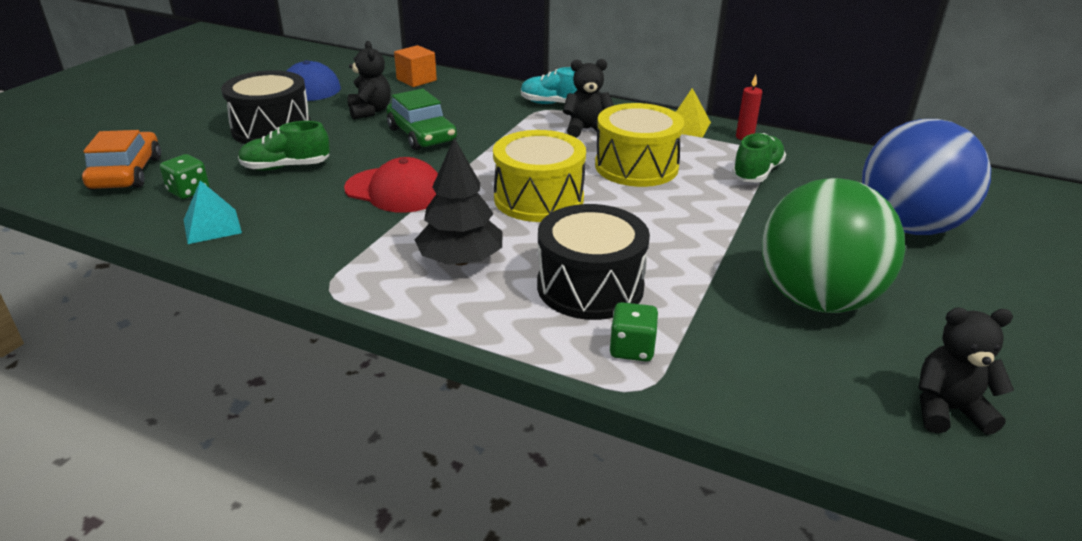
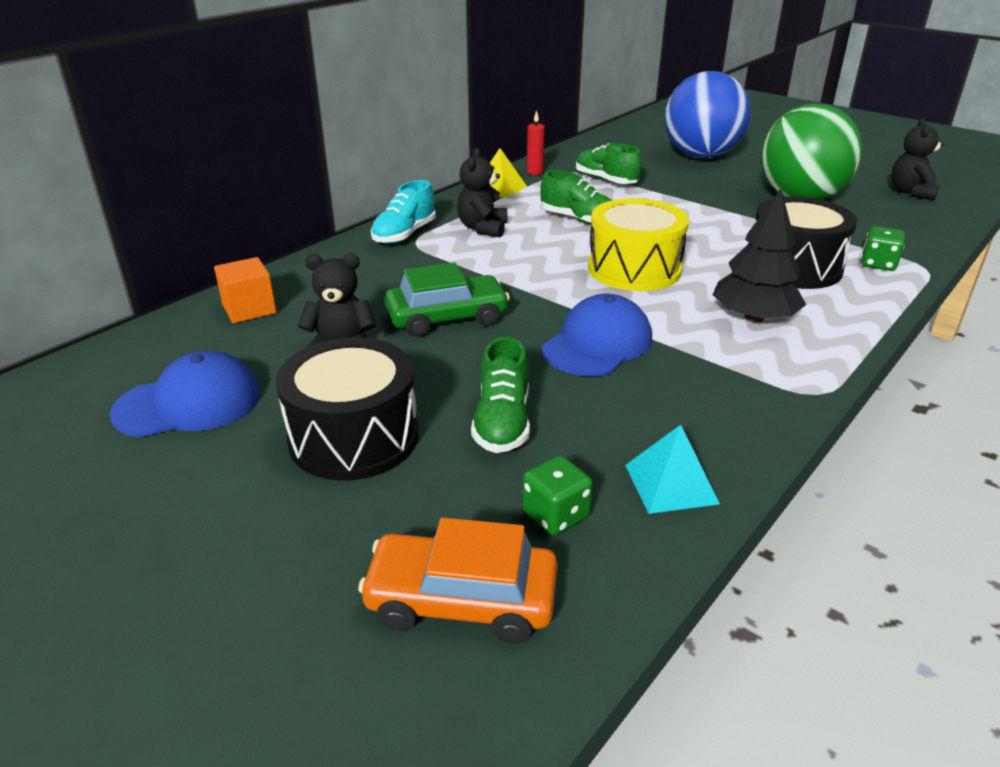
camera: 75 degrees left, 0 degrees up
(395, 191) = (597, 344): red cap -> blue cap
(636, 166) = (578, 220): yellow drum -> green shoe

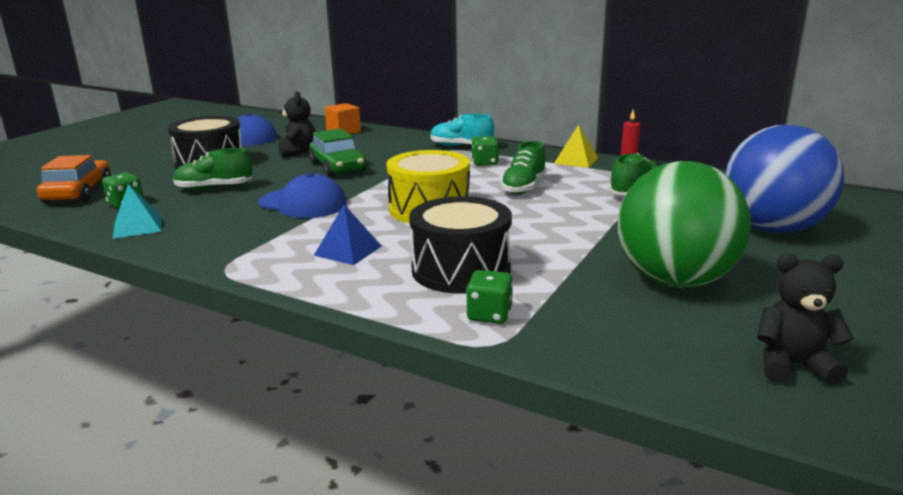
camera: 80 degrees right, 10 degrees down
(483, 228) = (484, 163): black teddy bear -> green dice
(753, 317) = (348, 250): black tree -> blue pyramid

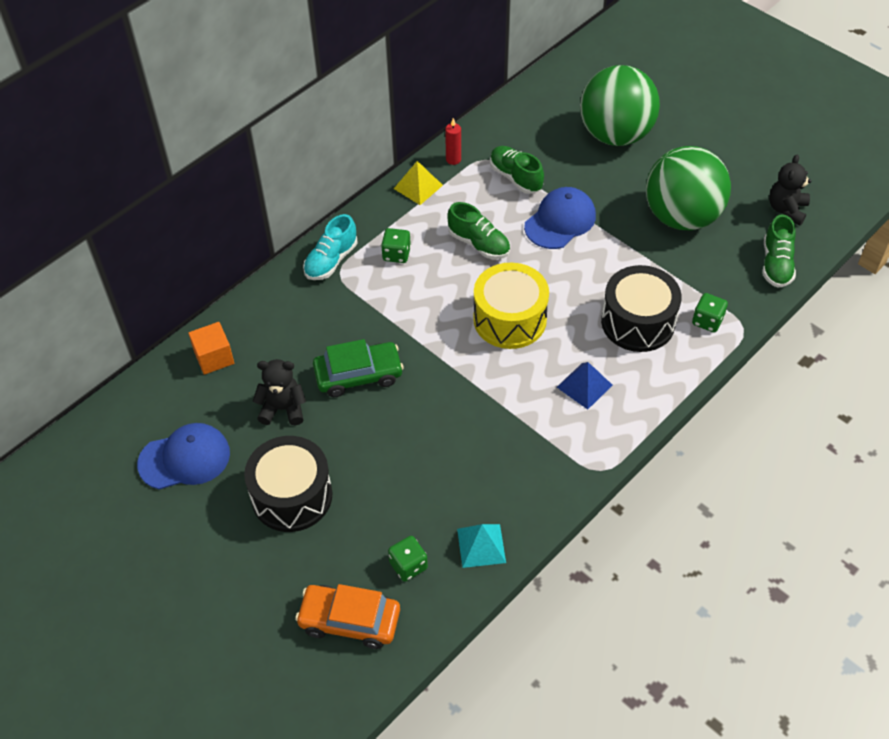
camera: 75 degrees left, 30 degrees up
(214, 188) = (386, 487): green shoe -> green shoe (776, 264)
(303, 203) = (463, 411): blue cap -> blue cap (560, 221)
(772, 229) = (615, 135): blue ball -> green ball

